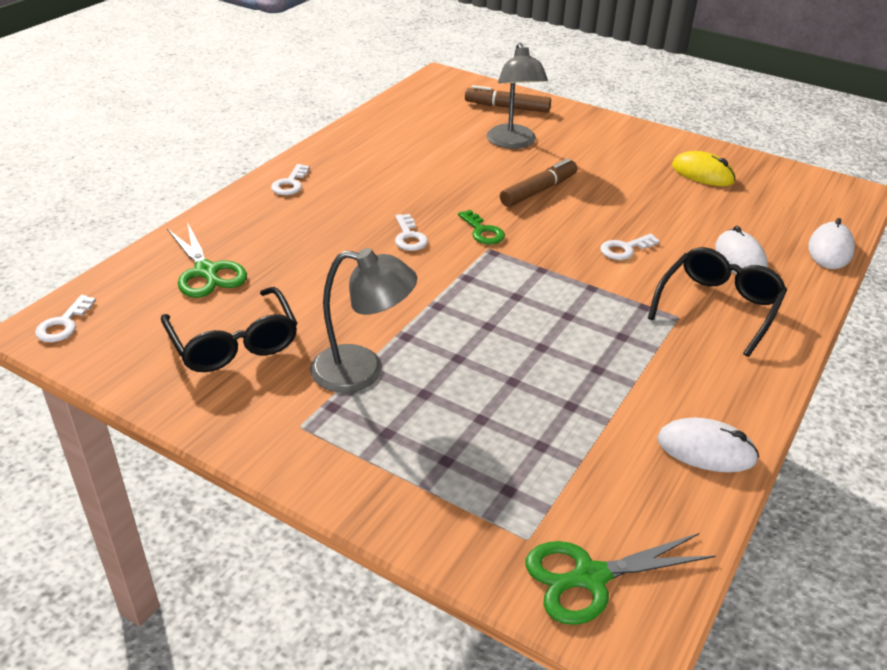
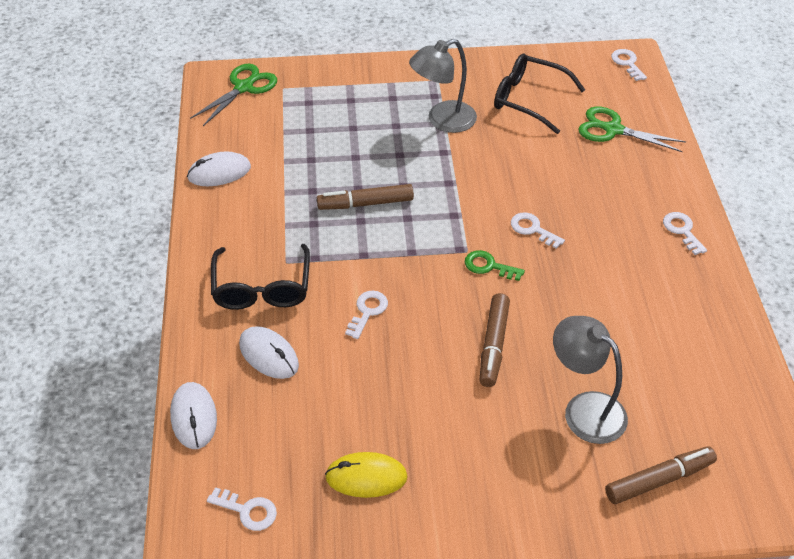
camera: 145 degrees right, 10 degrees up
(547, 329) = (365, 203): none -> brown marker
(804, 192) = (247, 510): none -> white key

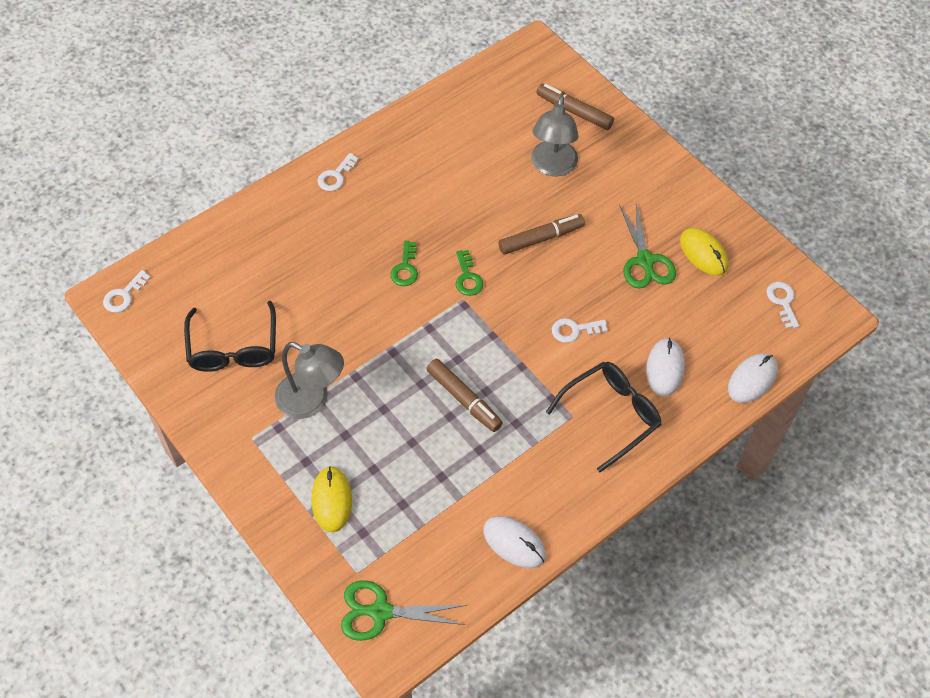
camera: 125 degrees left, 10 degrees up
(349, 98) = (331, 500): none -> yellow mouse
(532, 229) = (405, 268): white key -> green key
(612, 129) = (237, 267): green scissors -> green scissors (645, 261)

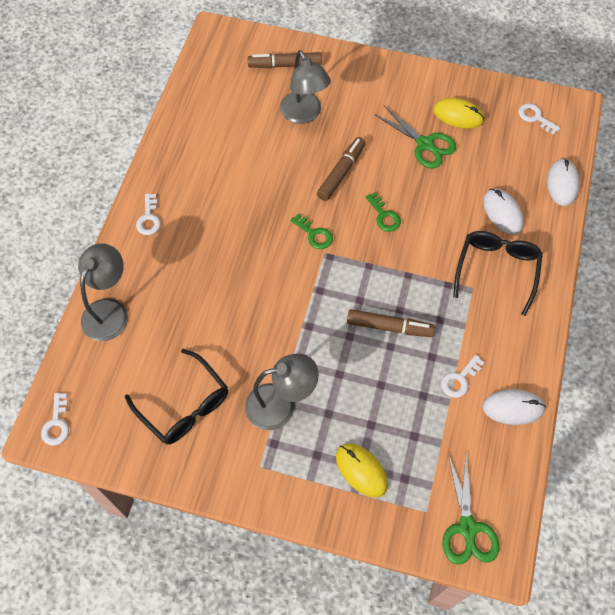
camera: 35 degrees left, 5 degrees up
(239, 232) = (109, 311): none -> grey lamp
(380, 612) = (467, 528): green scissors -> green scissors turned 60 degrees counterclockwise
(405, 268) = (263, 256): green key -> green key (384, 216)
(574, 330) = (421, 225): white key -> white key (460, 379)

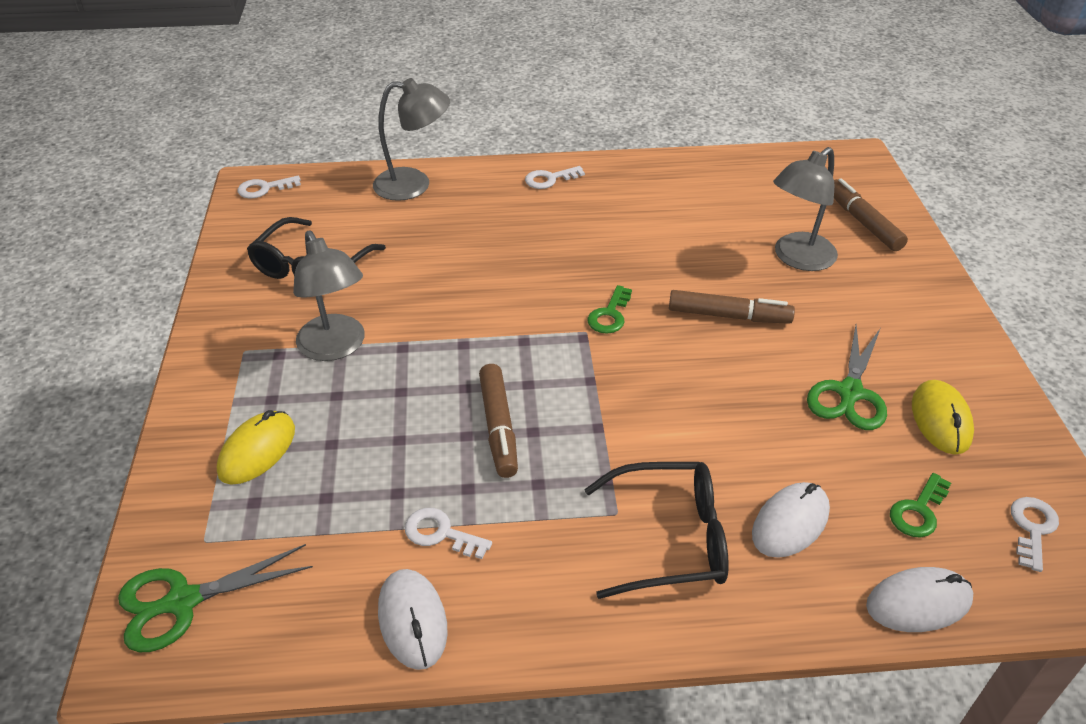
camera: 70 degrees right, 20 degrees down
(384, 216) = (686, 377): green key -> green key (918, 511)

